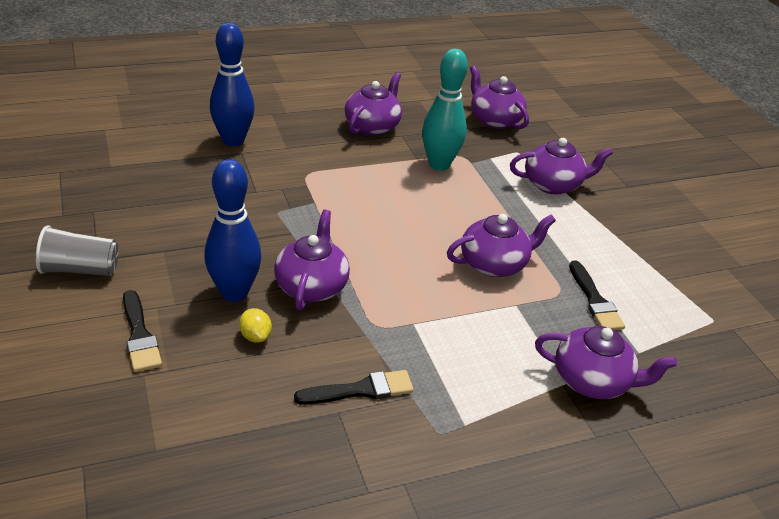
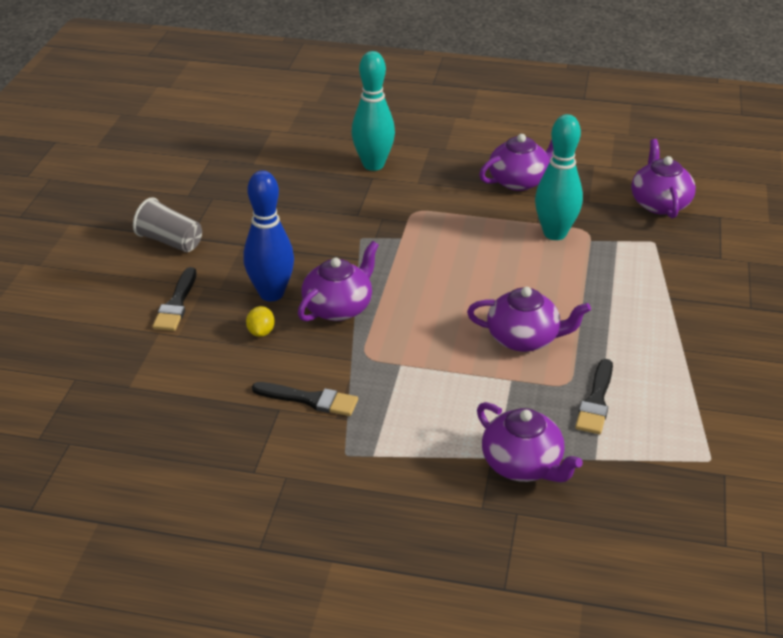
camera: 35 degrees right, 0 degrees up
(233, 141) = (373, 165): blue bowling pin -> turquoise bowling pin
(553, 184) = (662, 284): purple teapot -> none

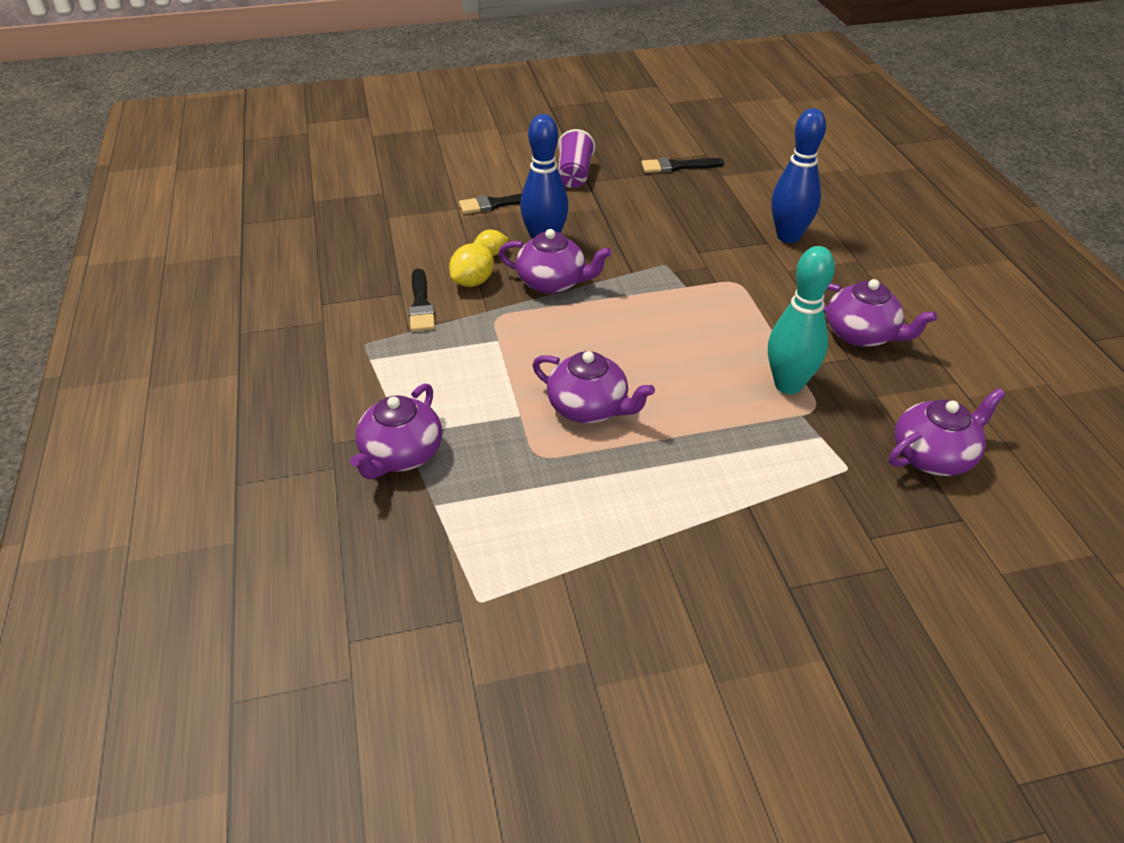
camera: 65 degrees right, 5 degrees up
(170, 241) = (574, 175): grey cup -> purple cup
(298, 356) = (473, 282): none -> yellow lemon
(373, 165) = (788, 236): turquoise bowling pin -> blue bowling pin
(524, 338) = (589, 408): purple teapot -> purple teapot turned 45 degrees counterclockwise
(596, 401) = (523, 485): black brush -> black brush (677, 166)

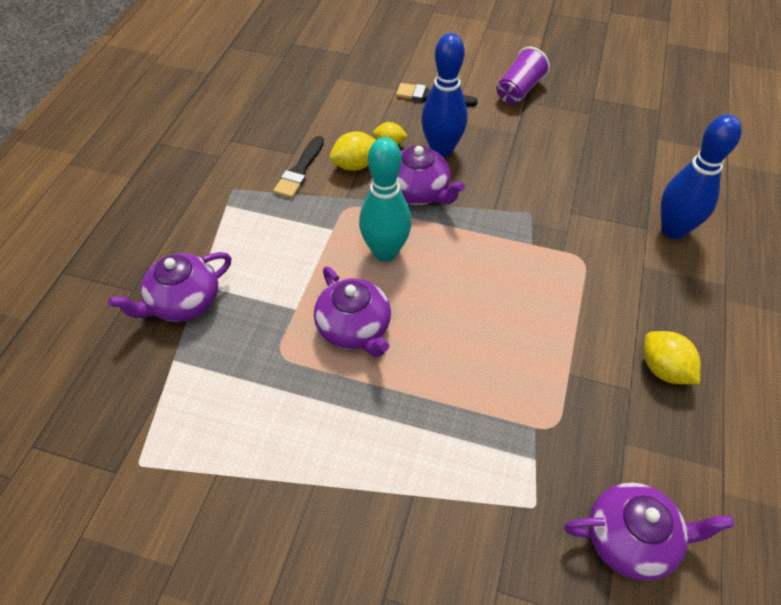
camera: 30 degrees right, 10 degrees up
(677, 166) = (621, 114): black brush -> none
(788, 385) = (547, 389): turquoise bowling pin -> turquoise bowling pin (385, 252)
(861, 334) = (663, 369): purple teapot -> yellow lemon

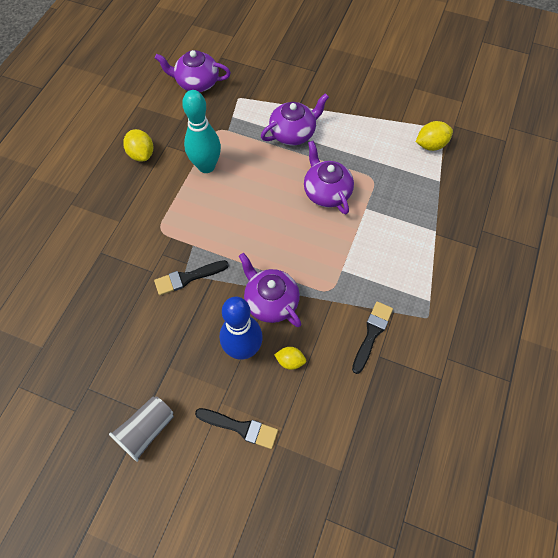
camera: 175 degrees left, 10 degrees up
(183, 302) = (443, 218): purple teapot -> purple teapot (293, 133)
(355, 165) = (323, 336): yellow lemon -> yellow lemon (430, 145)
(385, 252) = (302, 246): turquoise bowling pin -> turquoise bowling pin (206, 166)
(519, 90) = (147, 430): purple cup -> grey cup
(524, 208) = (188, 278): none -> black brush
(673, 230) = (82, 249): blue bowling pin -> none

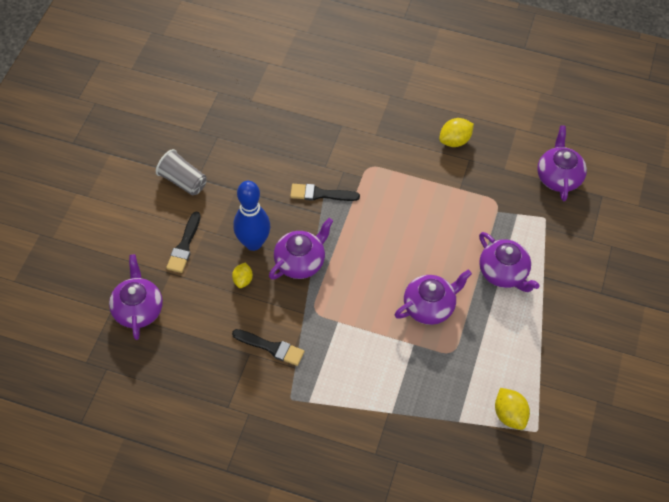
camera: 85 degrees right, 5 degrees down
(188, 278) = (320, 194): black brush -> black brush turned 60 degrees counterclockwise
(206, 166) = (447, 196): turquoise bowling pin -> none
(324, 483) = (138, 309): none -> purple teapot

